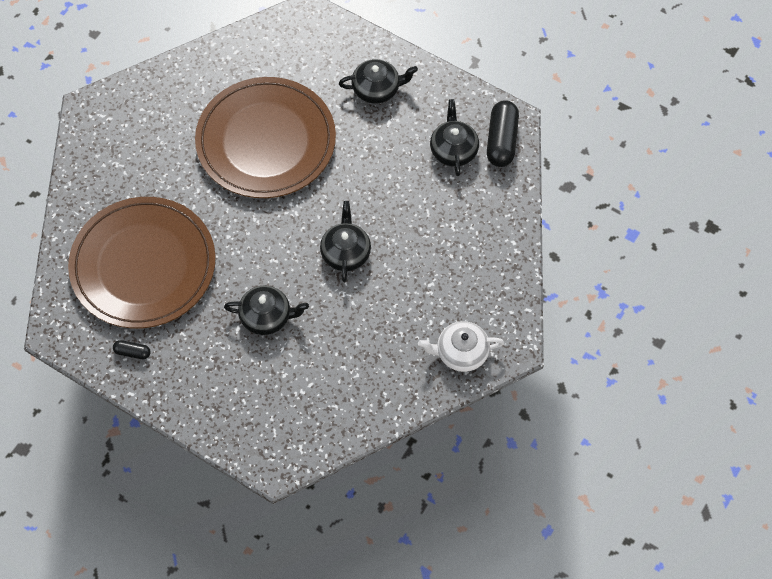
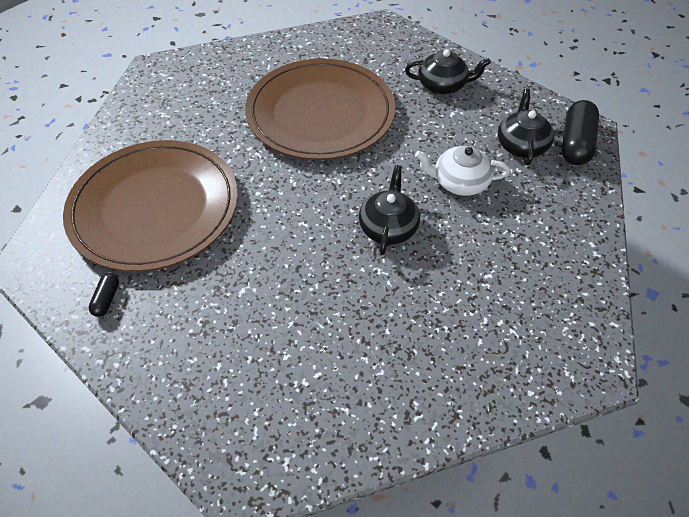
camera: 10 degrees right, 10 degrees down
(132, 352) = (107, 299): black capsule -> black capsule turned 75 degrees clockwise
(266, 316) = (280, 282): black teapot -> none
(461, 352) = (524, 364): white teapot -> white teapot (459, 182)

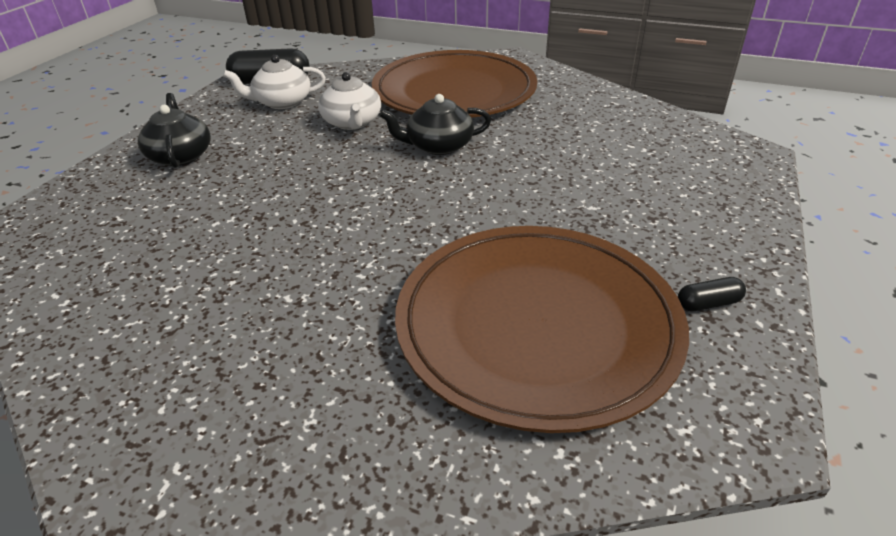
camera: 110 degrees left, 15 degrees down
(320, 114) = (261, 231): brown plate -> brown plate (454, 92)
(521, 145) = (282, 102): black teapot -> white teapot

